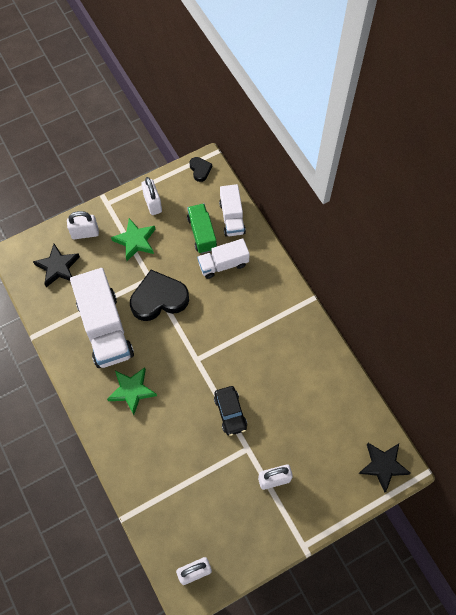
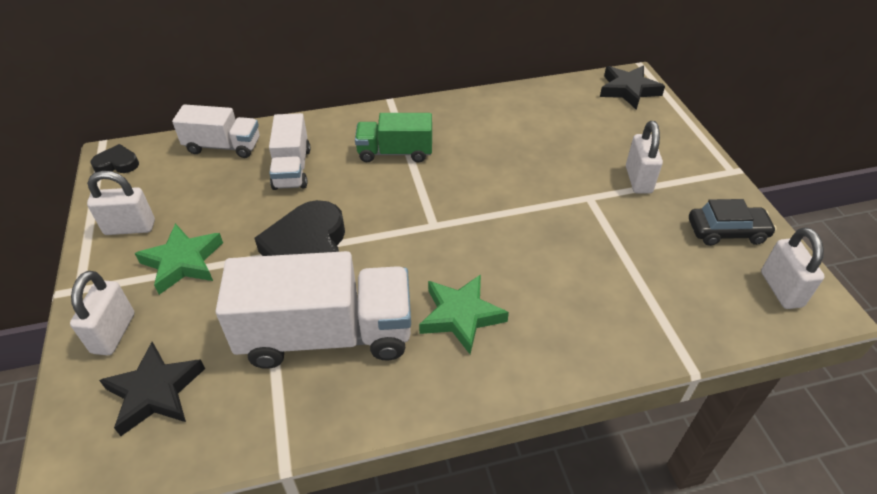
camera: 75 degrees left, 20 degrees down
(202, 233) = (226, 181): green truck -> green truck (395, 152)
(230, 412) = (530, 204): black car -> black car (727, 231)

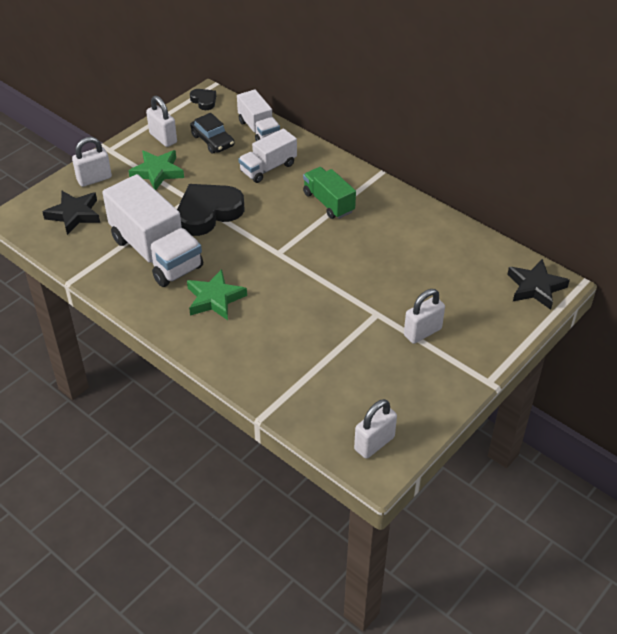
camera: 55 degrees right, 0 degrees up
(727, 231) = (410, 398): black car -> black car (212, 141)

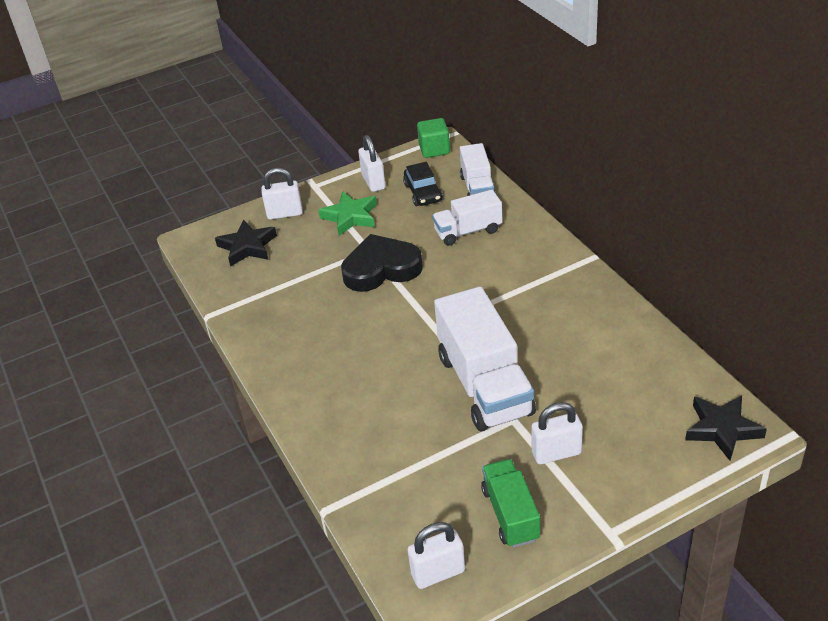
camera: 25 degrees right, 5 degrees down
(156, 253) = (307, 302): white truck -> white truck (484, 385)
(204, 101) = (434, 149): black heart -> green cube
(215, 299) = (343, 364): green star -> none
(328, 202) = (516, 281): green truck -> green truck (510, 514)

